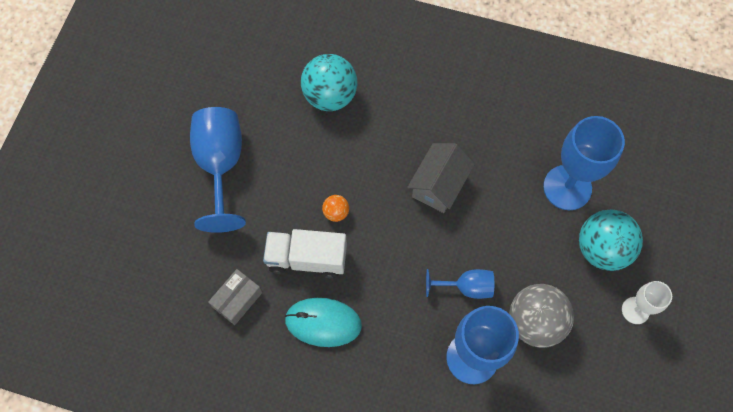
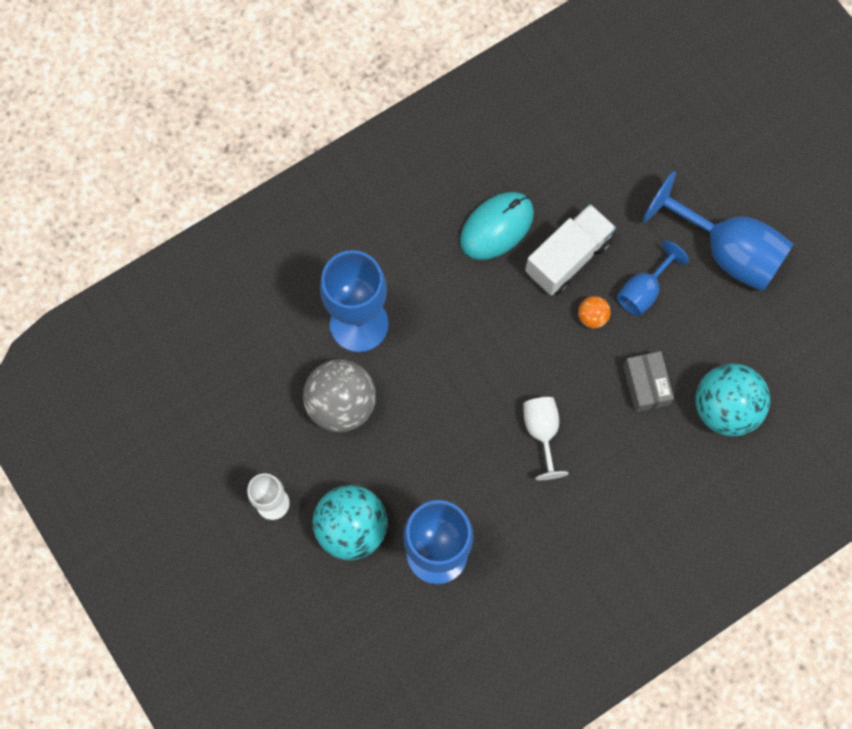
camera: 130 degrees right, 5 degrees up
(237, 299) = (578, 173): grey box -> grey box (646, 385)
(438, 185) = (542, 432): grey house -> white goblet
(466, 287) = (423, 372): blue goblet -> blue goblet (643, 290)

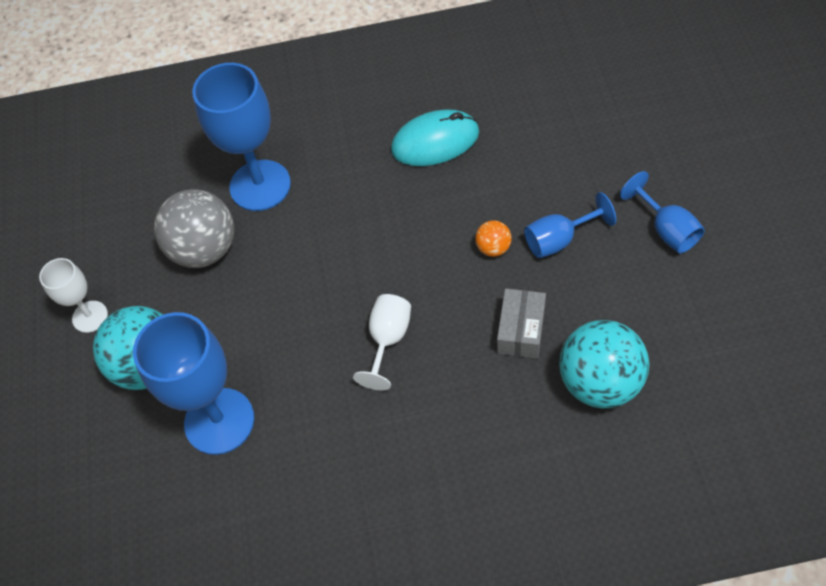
camera: 30 degrees right, 15 degrees down
(567, 257) = (493, 187): white truck -> none
(726, 251) = (666, 230): blue goblet -> blue goblet, size x0.55

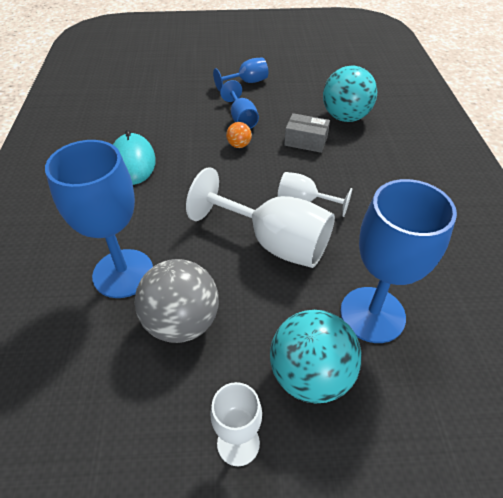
camera: 90 degrees left, 10 degrees down
(314, 314) = (274, 242): none -> white goblet

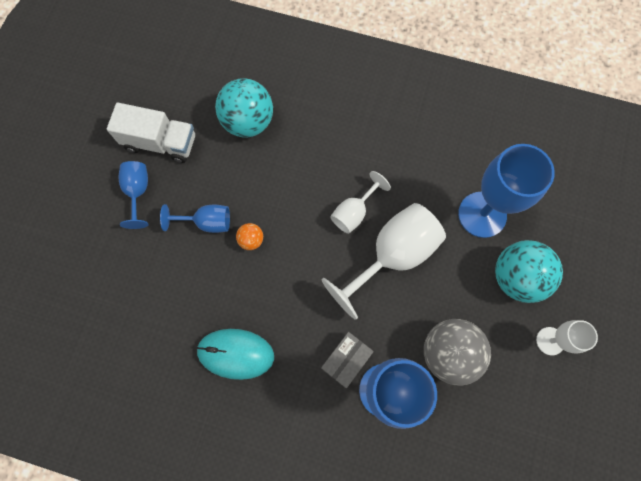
camera: 70 degrees left, 25 degrees up
(294, 82) = (160, 142): none -> white truck
(306, 141) = (271, 175): grey box -> grey box (346, 360)

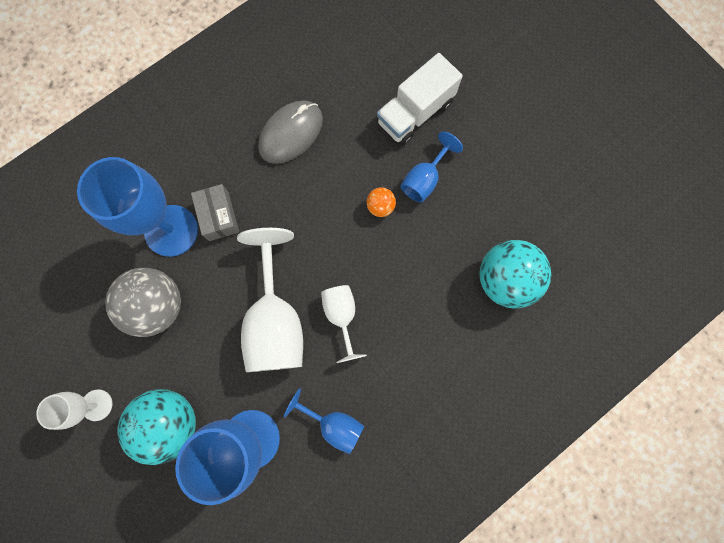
camera: 125 degrees right, 5 degrees up
(138, 192) = (495, 138): blue goblet -> blue goblet (333, 424)
(160, 142) = (535, 186): white truck -> white truck (415, 113)
(235, 354) = (291, 133): turquoise mouse -> grey mouse

